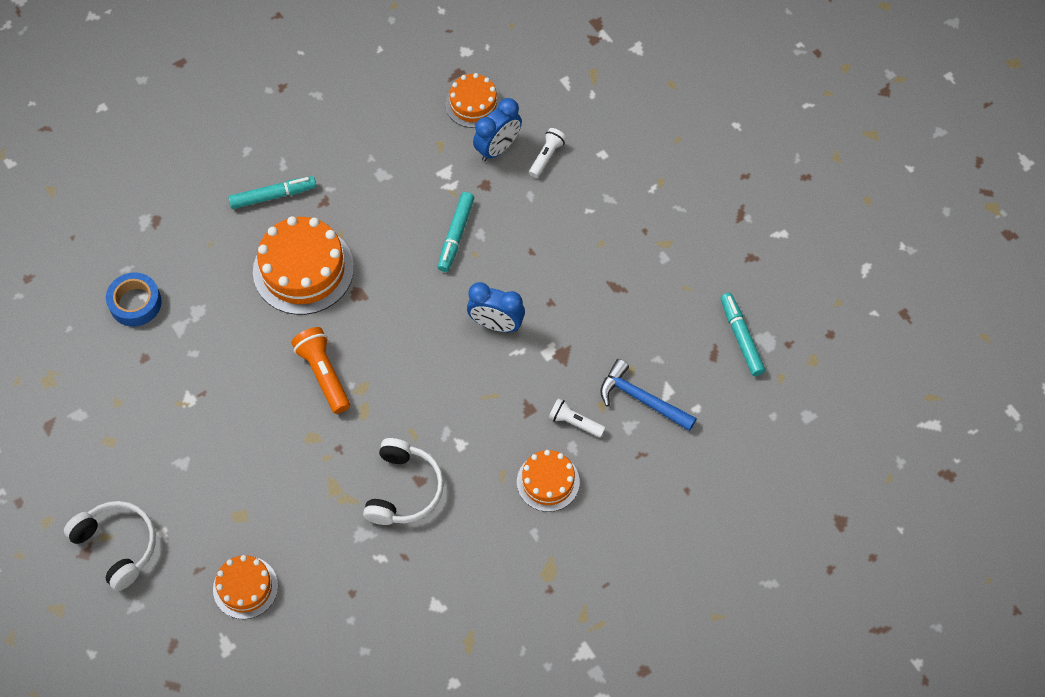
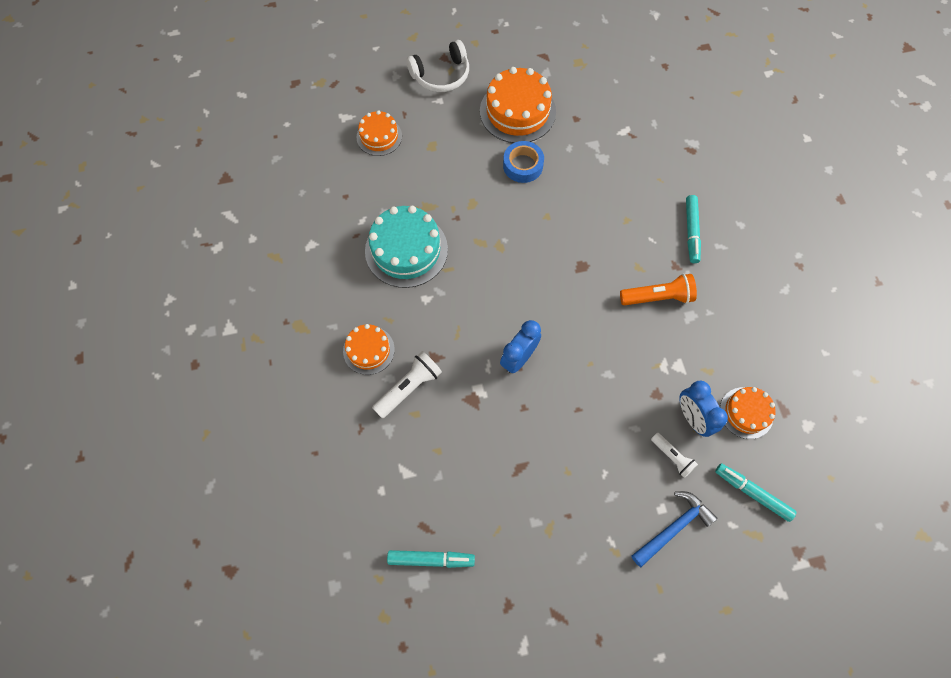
camera: 110 degrees right, 5 degrees up
(135, 303) = (623, 122): blue tape -> blue tape (523, 165)
(303, 269) = (616, 235): orange cake -> orange cake (517, 111)
(324, 374) = (520, 224): orange flashlight -> orange flashlight (658, 297)
(404, 490) = (406, 250): white headphones -> turquoise cake
(456, 235) = (613, 354): turquoise marker -> turquoise marker (752, 493)
(575, 422) = (409, 388): white flashlight -> white flashlight, size x1.57
(642, 399) = (407, 448): blue hammer -> blue hammer (673, 528)

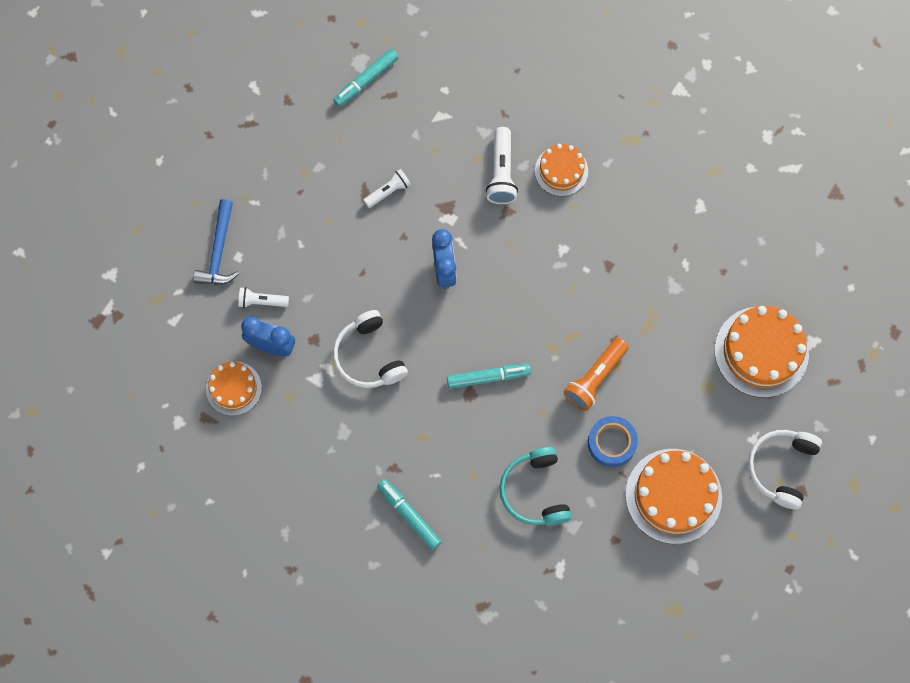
camera: 135 degrees right, 5 degrees up
(379, 136) = (761, 352): orange cake -> orange cake, size x1.70
(406, 250) = (622, 273): turquoise cake -> none
(502, 451) = (388, 191): none -> white flashlight
(597, 179) = (535, 491): none -> turquoise headphones
(628, 348) = (368, 356): none -> white headphones
(658, 297) = (383, 424): orange flashlight -> orange flashlight (595, 378)
(752, 493) = (181, 328): turquoise marker -> turquoise marker (488, 377)

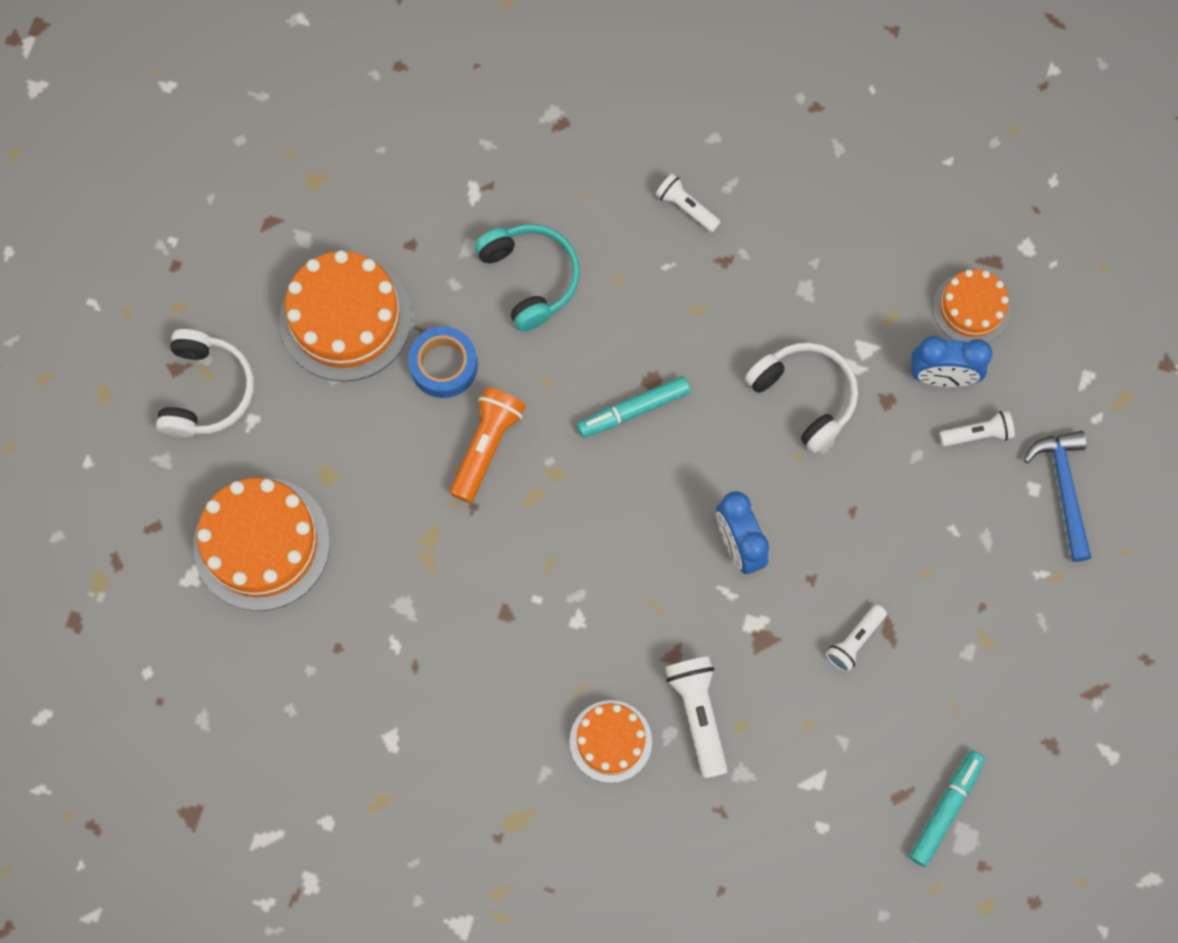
camera: 165 degrees right, 0 degrees up
(409, 515) = (686, 207): turquoise marker -> white flashlight

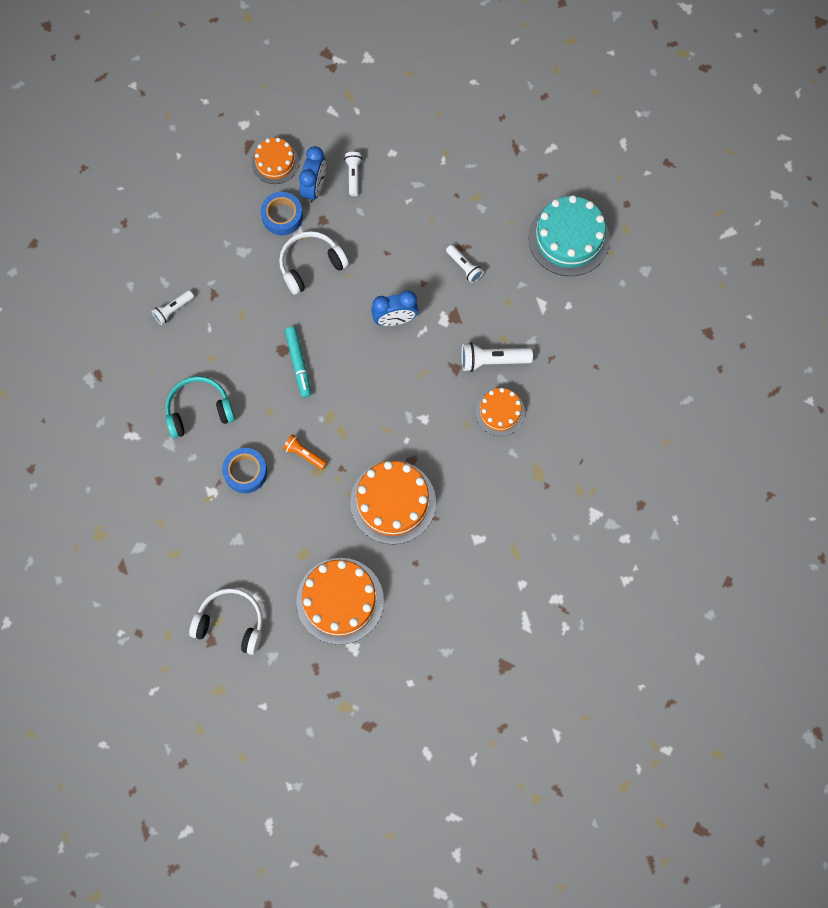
camera: 80 degrees left, 0 degrees up
(345, 318) = (200, 528): orange cake -> orange cake (393, 502)
(487, 447) = (304, 454): orange flashlight -> orange flashlight, size x0.64
(879, 337) = (282, 216): none -> blue tape
(945, 809) = (569, 238): turquoise marker -> turquoise cake
(1063, 489) = (396, 137): blue hammer -> none

